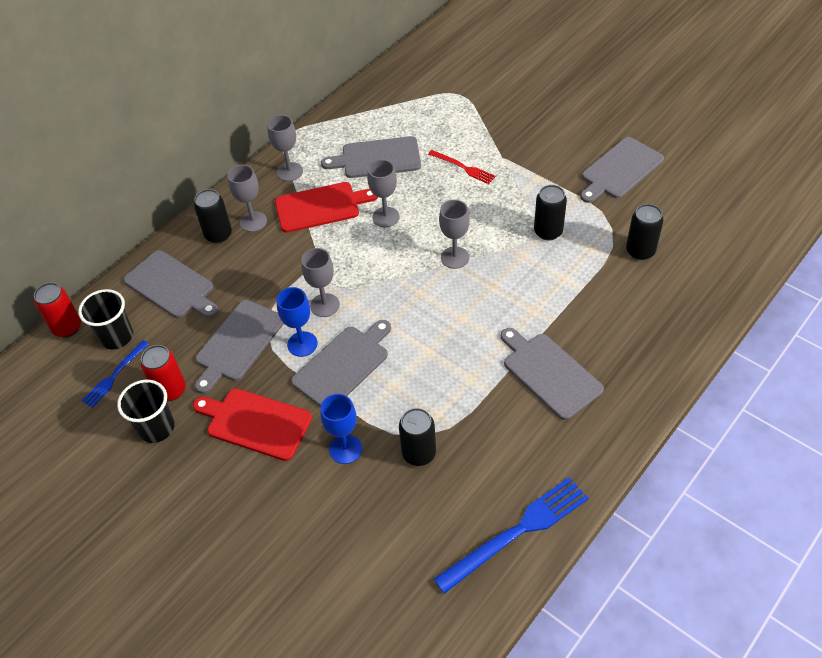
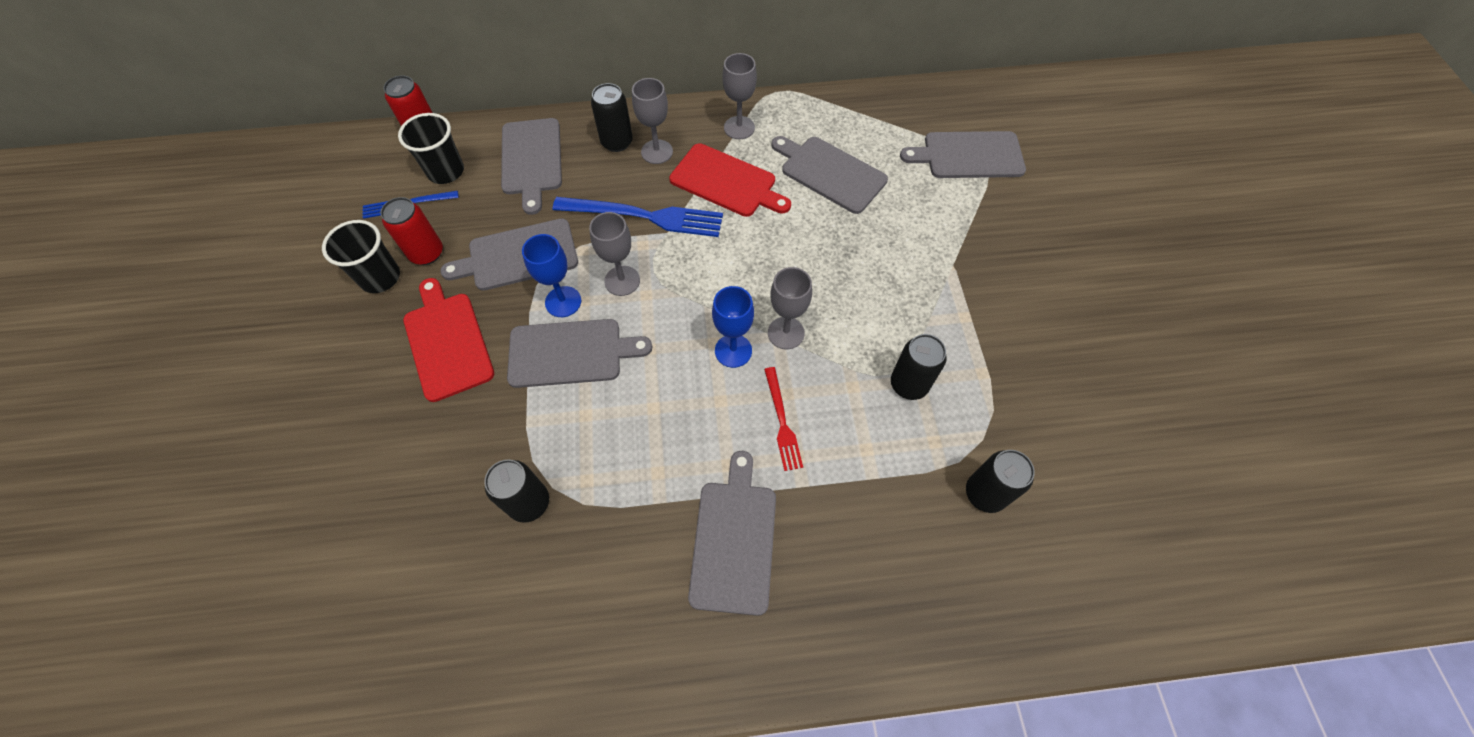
camera: 40 degrees right, 10 degrees up
(345, 449) = (480, 436): blue goblet -> blue goblet (733, 351)
(386, 217) = (770, 238): grey goblet -> none
(463, 167) = (900, 245): red fork -> red fork (782, 422)
(517, 532) = (513, 677): blue fork -> blue fork (644, 216)
(620, 170) = (1068, 380): grey cutting board -> grey cutting board (968, 155)

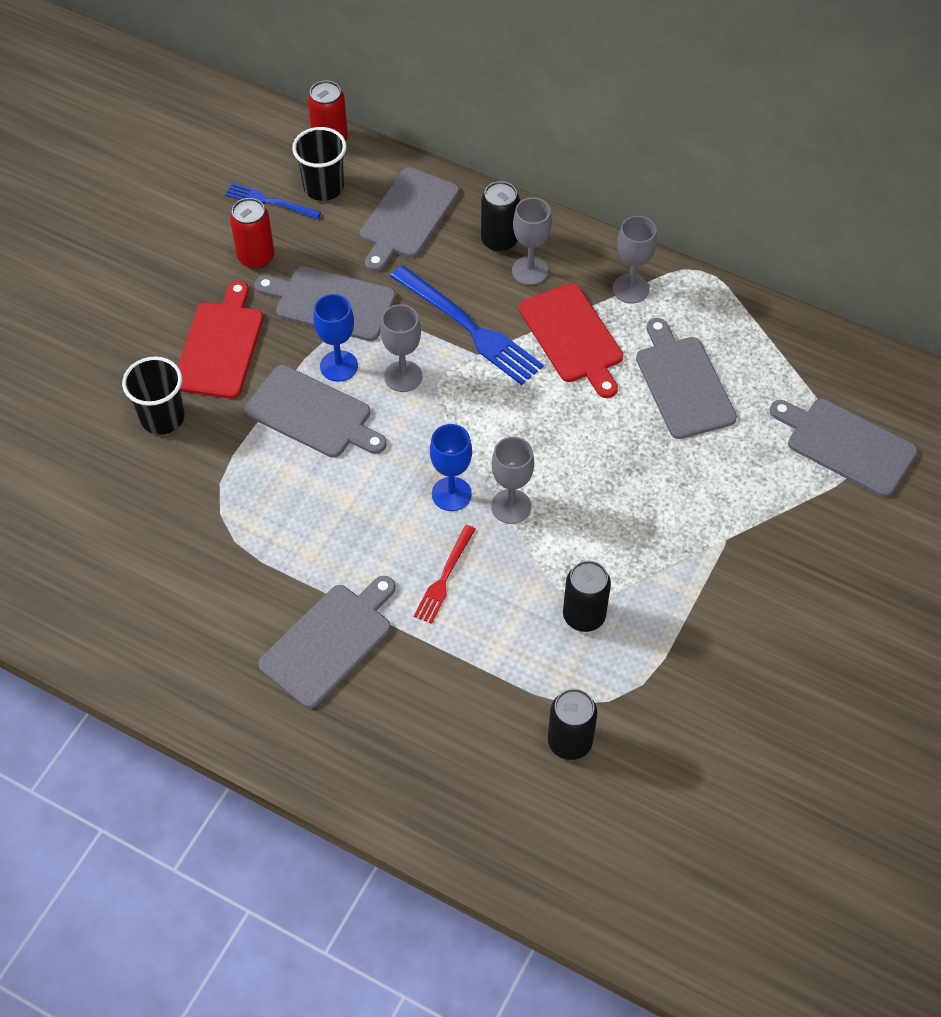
camera: 35 degrees right, 5 degrees down
(380, 277) = (204, 258): black cup -> black cup (162, 418)
(529, 503) = (194, 514): black can -> none

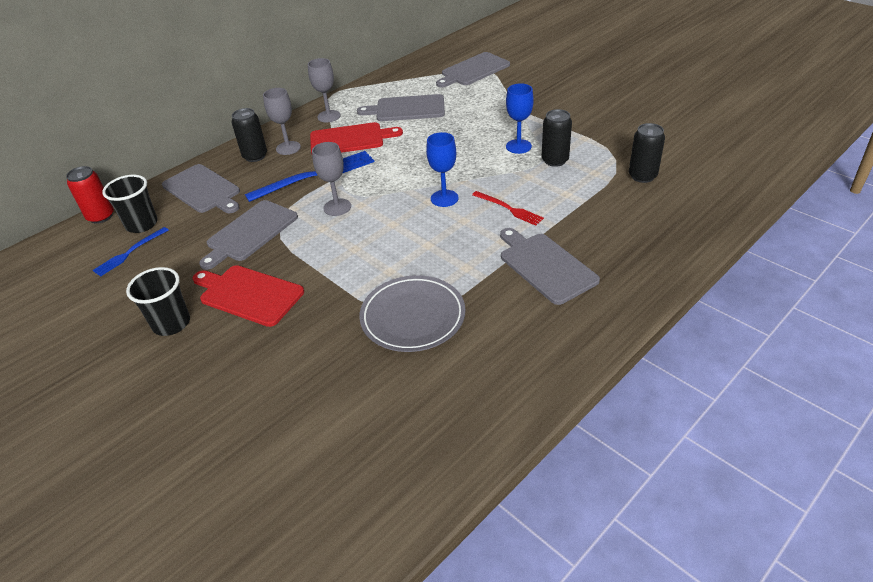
camera: 70 degrees left, 15 degrees down
(162, 418) = (298, 336): black cup -> black cup (171, 323)
(211, 519) = (413, 317): none -> grey plate
(256, 257) = (177, 265): red can -> none
(312, 414) = (344, 252): grey cutting board -> none
(339, 366) = (309, 235): blue goblet -> blue goblet (518, 146)
(511, 506) = (465, 176): grey goblet -> none

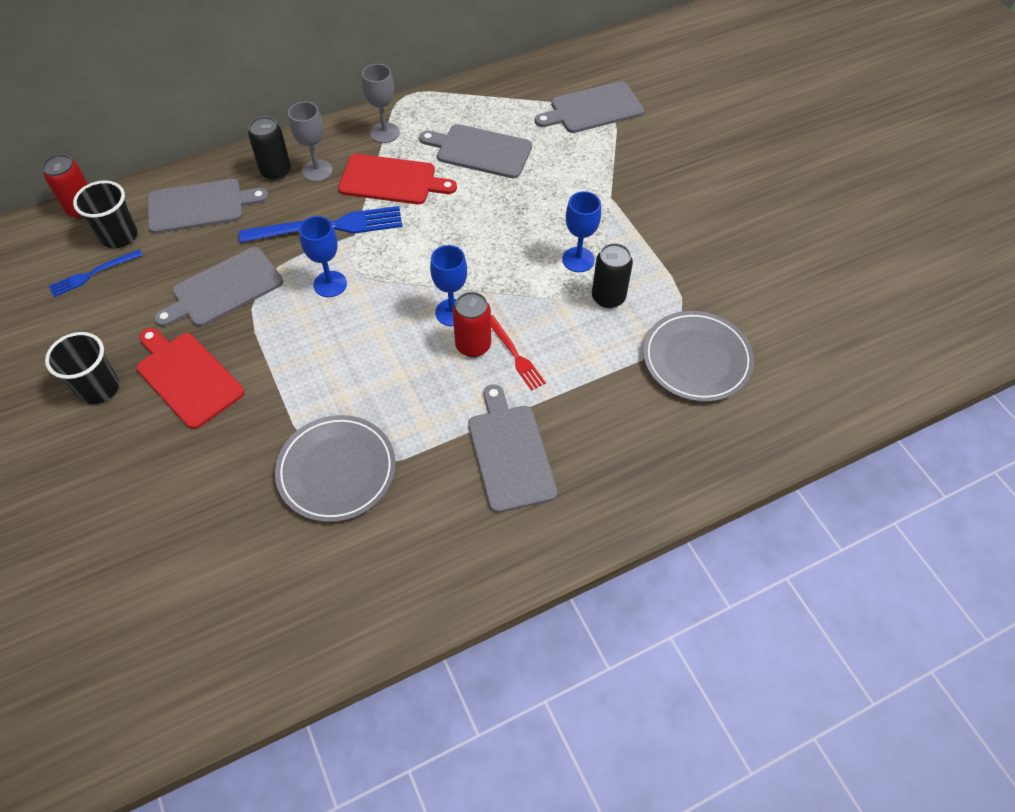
camera: 15 degrees right, 15 degrees up
(203, 190) = (200, 206): grey cutting board -> grey cutting board turned 75 degrees counterclockwise
(337, 207) = (330, 284): grey goblet -> blue goblet
(473, 212) = (473, 345): none -> red can
(642, 176) = (696, 359): black can -> grey plate

